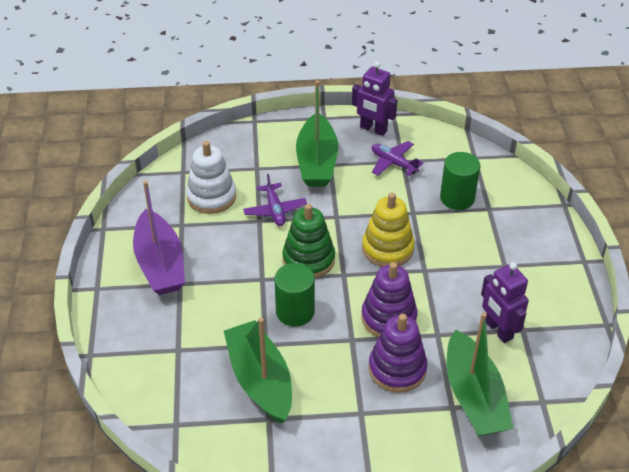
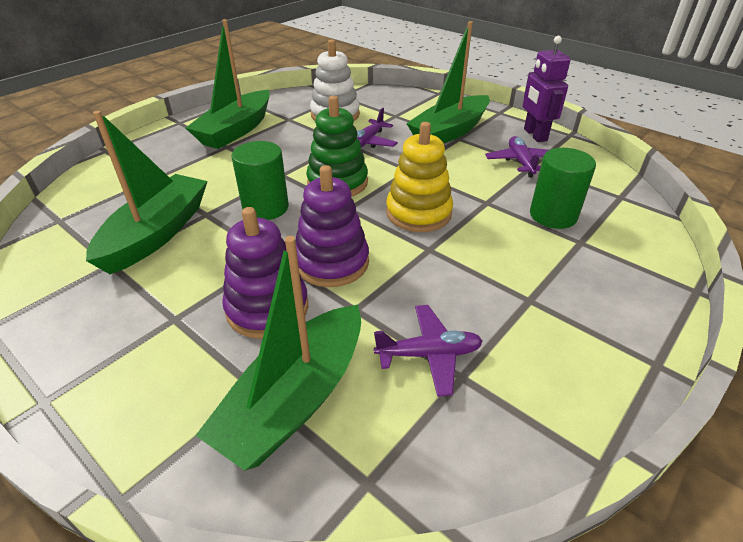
camera: 45 degrees right, 5 degrees down
(160, 264) = (236, 130): purple boat -> green boat
(498, 330) = (429, 354): purple robot -> purple plane

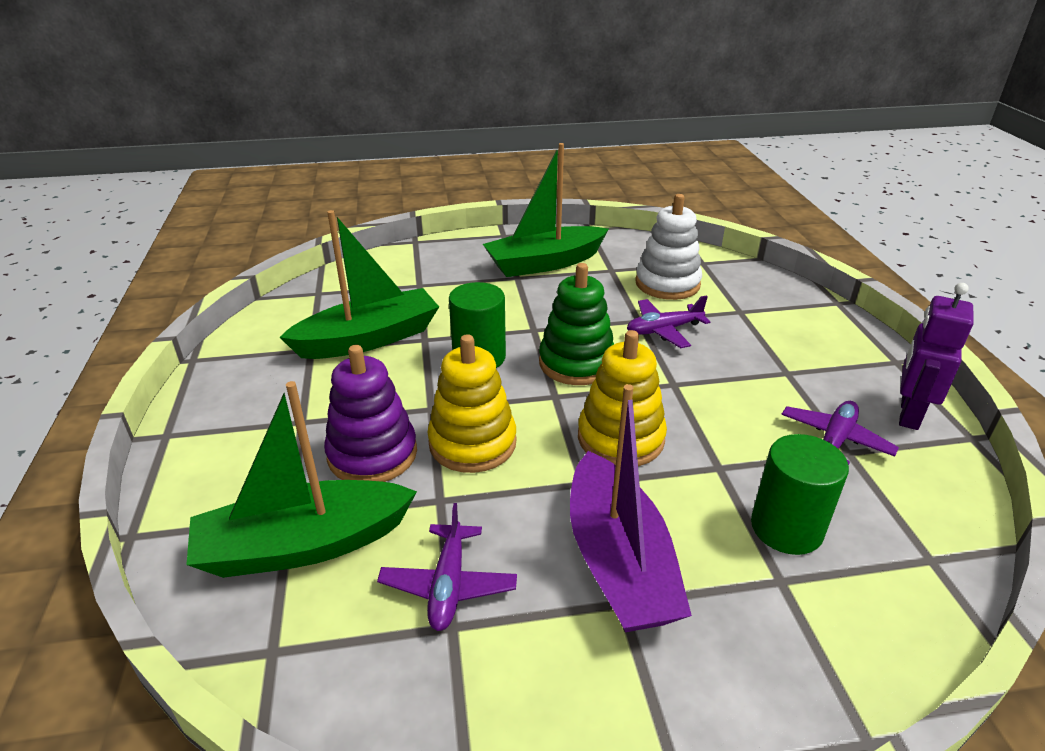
camera: 40 degrees right, 5 degrees down
(332, 262) = (472, 443): purple stacking toy -> yellow stacking toy
(429, 354) = (448, 585): purple plane -> purple plane turned 60 degrees clockwise
(450, 132) = (785, 359): green boat -> none
(501, 279) = (618, 561): none -> purple boat

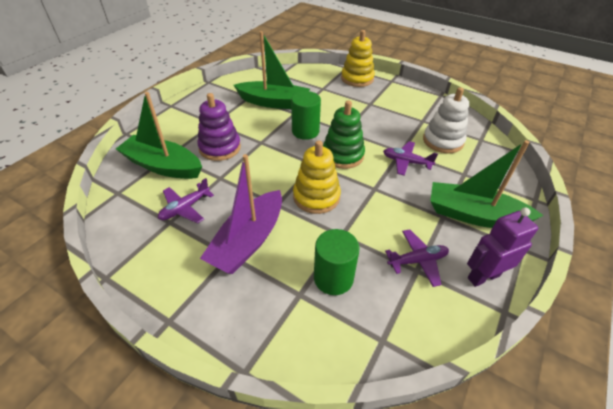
camera: 40 degrees right, 10 degrees up
(472, 443) = (257, 164): yellow stacking toy -> yellow stacking toy (357, 78)
(544, 263) = (392, 103): green boat -> green boat (474, 215)

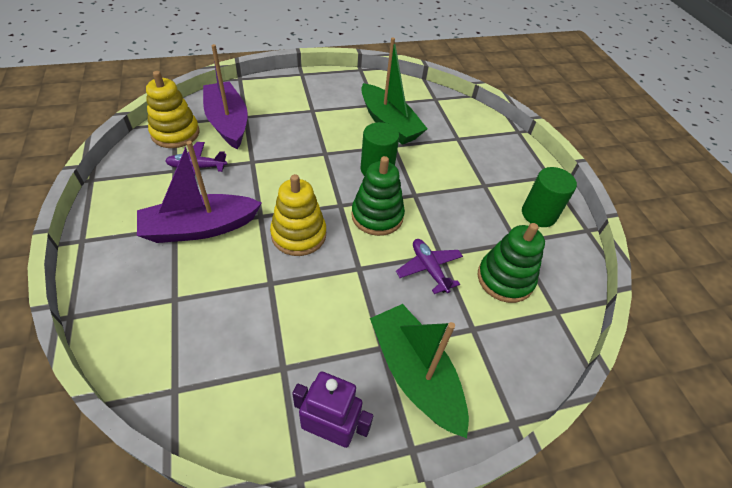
camera: 40 degrees right, 5 degrees up
(163, 166) = (228, 123): green boat -> purple boat
(220, 148) = (287, 136): purple stacking toy -> none
(333, 278) = (213, 310): green cylinder -> green cylinder (538, 214)
(357, 78) = (511, 150): yellow stacking toy -> yellow stacking toy (175, 133)
(417, 261) = (296, 361): purple plane -> none
(443, 141) = (505, 279): white stacking toy -> green stacking toy

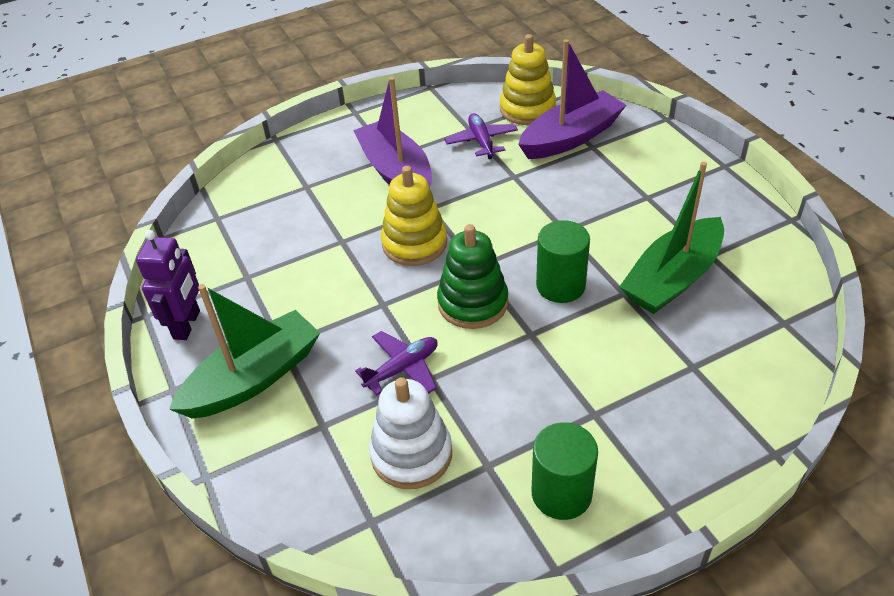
camera: 85 degrees right, 5 degrees down
(505, 279) = (411, 454): green stacking toy -> white stacking toy

